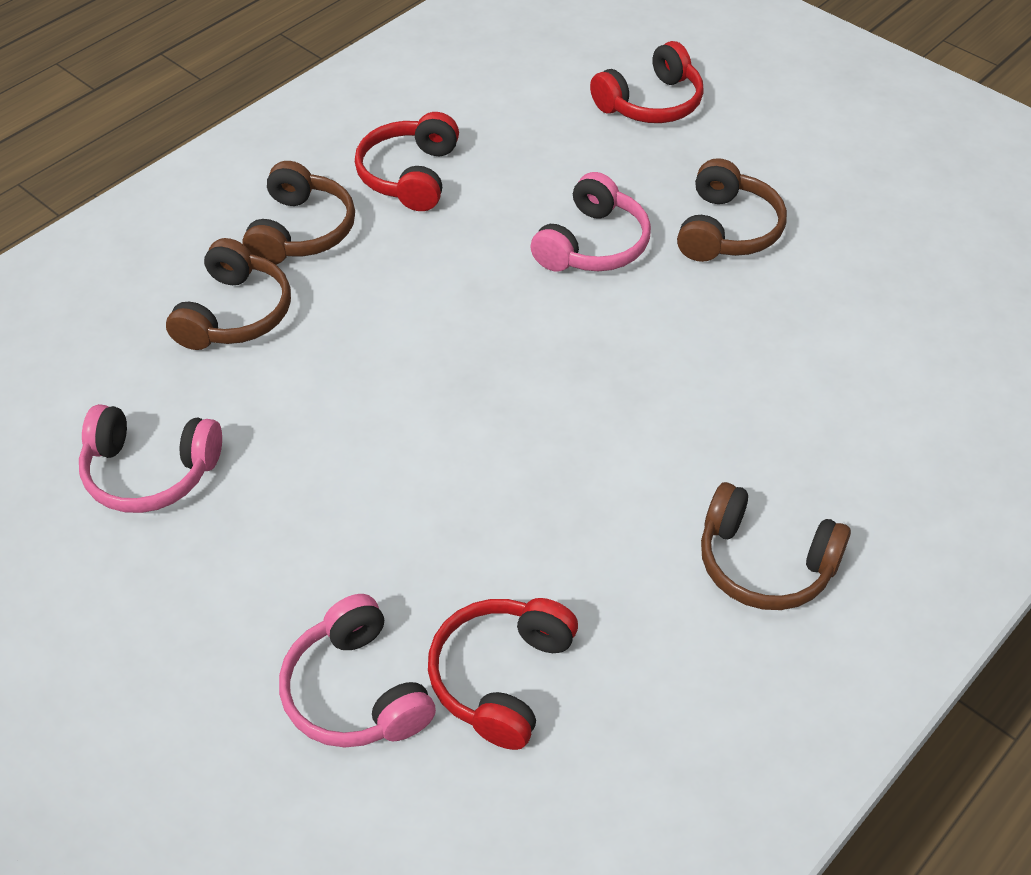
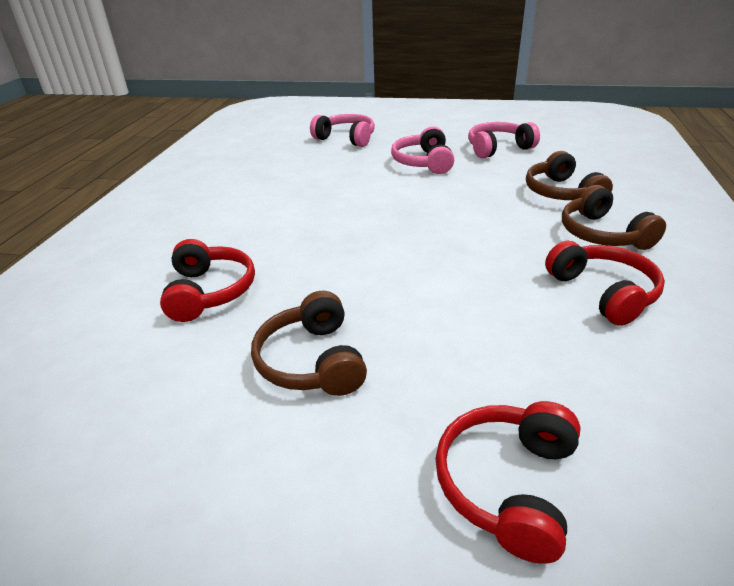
camera: 150 degrees right, 15 degrees down
(501, 677) = (297, 153): red headphones -> red headphones (209, 291)
(592, 244) = (412, 303): pink headphones -> pink headphones (423, 162)
(764, 563) = (199, 206): brown headphones -> none

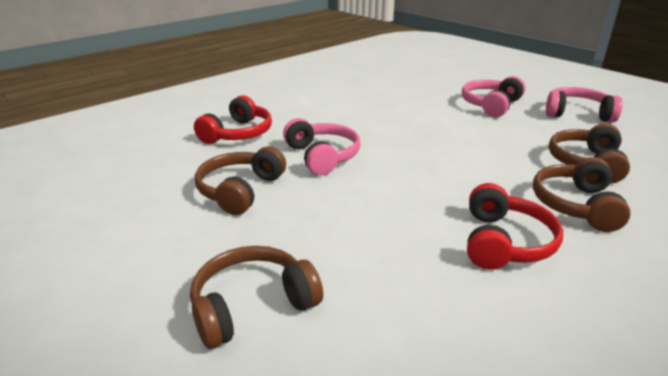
camera: 35 degrees right, 5 degrees down
(346, 138) = (452, 73): pink headphones -> pink headphones (322, 156)
(508, 484) = (252, 306): red headphones -> brown headphones

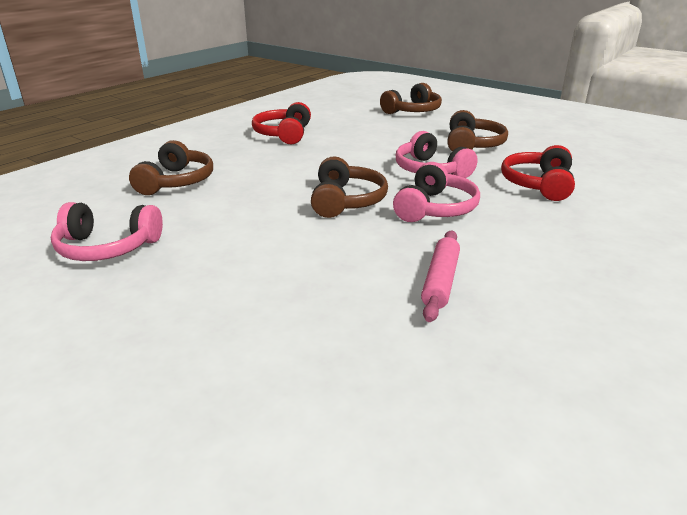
camera: 170 degrees right, 0 degrees up
(367, 87) = (440, 281): none -> pink rolling pin
(491, 105) = (229, 254): pink headphones -> pink headphones (435, 208)
(576, 205) = (220, 153): brown headphones -> brown headphones (346, 201)

